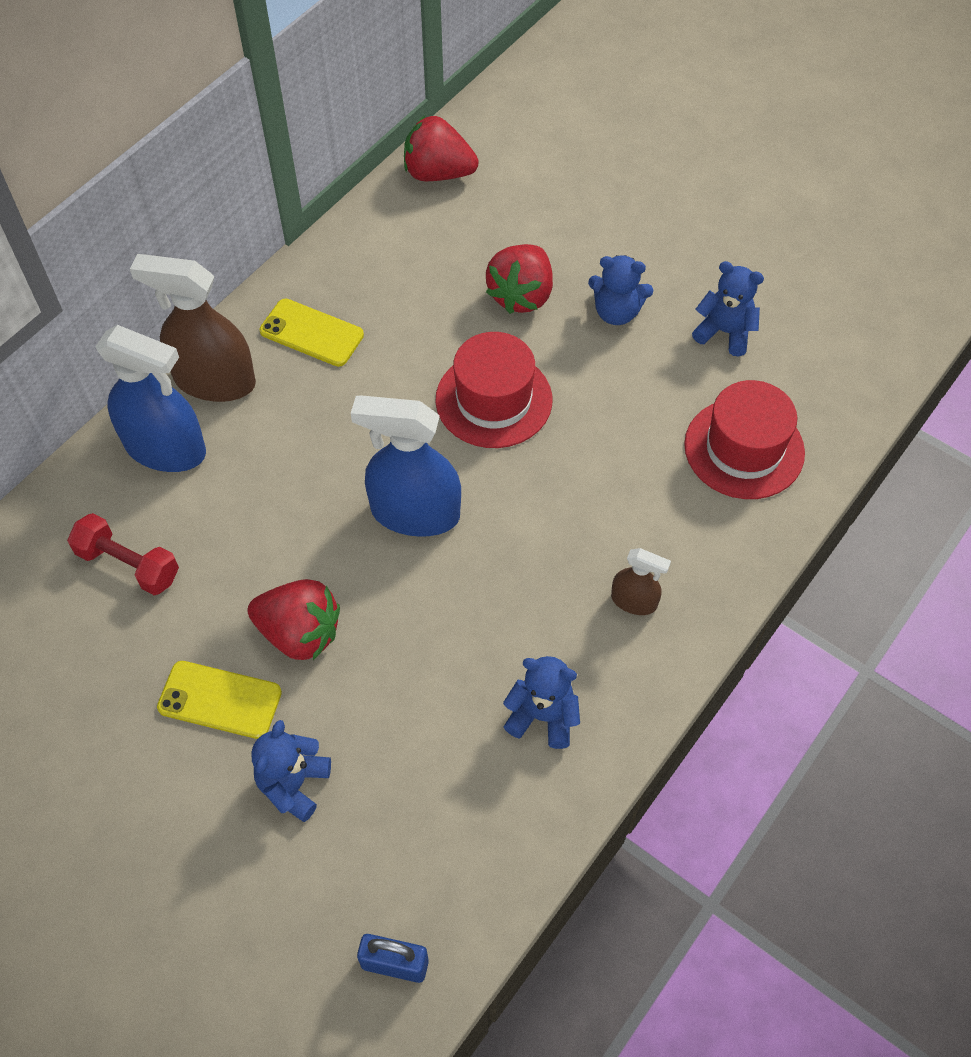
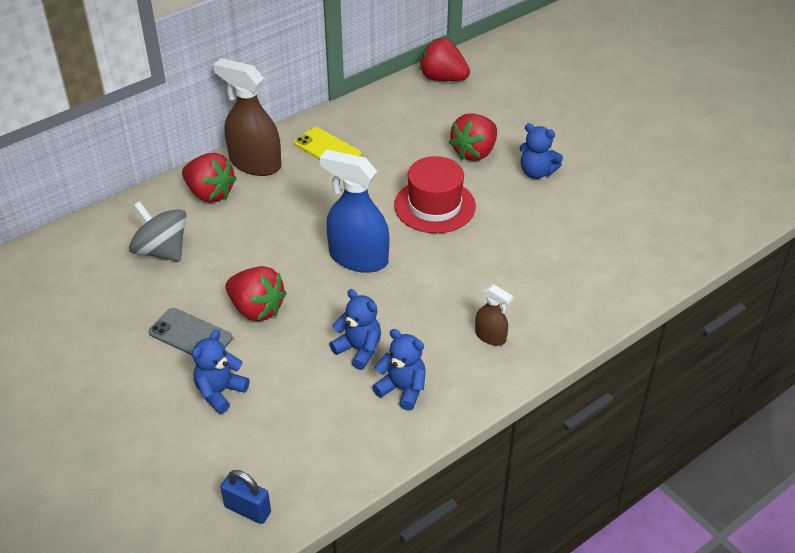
camera: 15 degrees right, 15 degrees down
(128, 565) = (162, 251): red dumbbell -> grey spinning top
(165, 448) = (210, 193): blue spray bottle -> red strawberry
(220, 700) = (190, 335): yellow phone -> grey phone
(724, 332) = (609, 196): blue teddy bear -> blue teddy bear (359, 350)
(744, 448) = (600, 264): red hat -> none

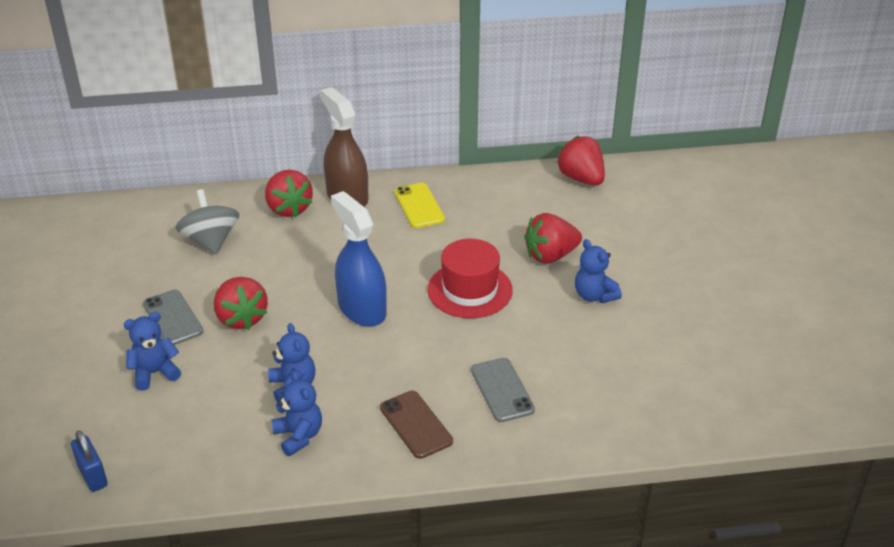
camera: 30 degrees right, 5 degrees down
(490, 336) = (416, 424): brown spray bottle -> brown phone
(533, 278) = (502, 390): none -> grey phone

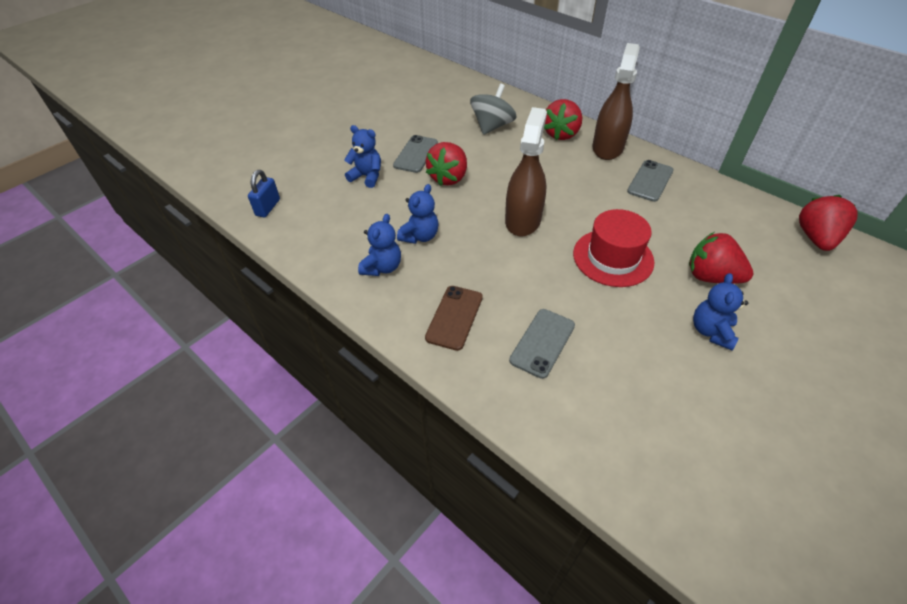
camera: 50 degrees right, 10 degrees up
(362, 309) = (523, 220): blue spray bottle -> brown spray bottle
(419, 206) = (650, 181): yellow phone -> grey phone

